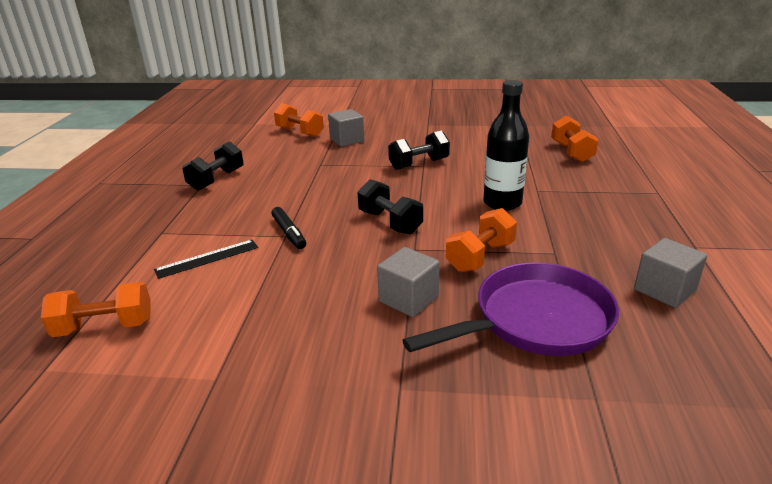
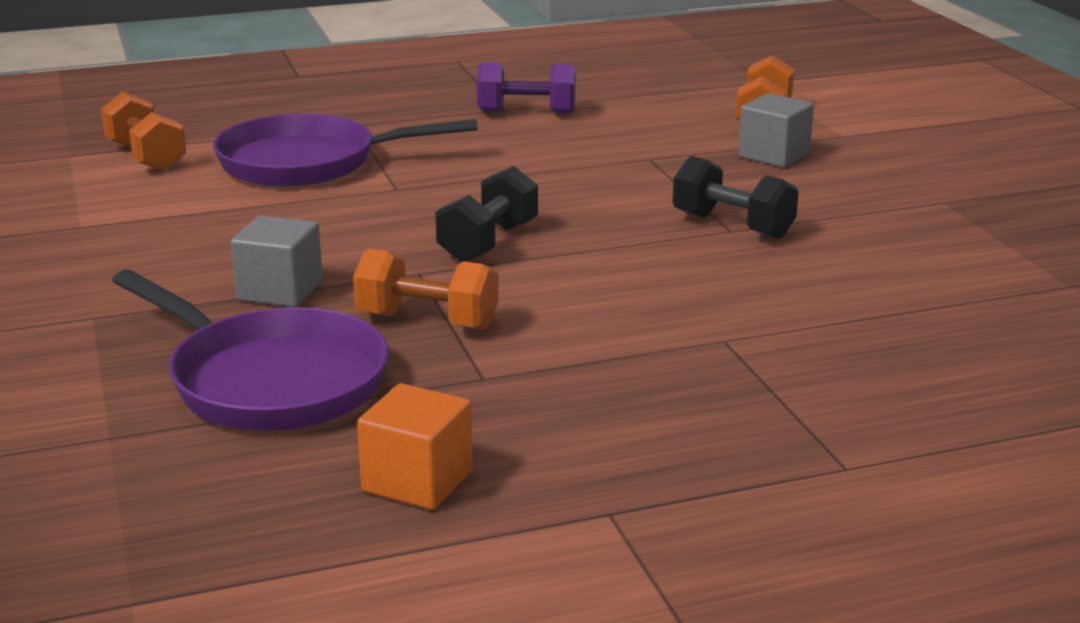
camera: 65 degrees right, 5 degrees down
(207, 258) = (308, 163): black ruler -> purple pan
(216, 180) = (526, 112): black dumbbell -> purple dumbbell
(289, 233) = (404, 189): black marker -> none
(502, 203) = (636, 315): black bottle -> none
(571, 152) = (972, 356): orange dumbbell -> none
(664, 290) = (417, 481): grey cube -> orange cube

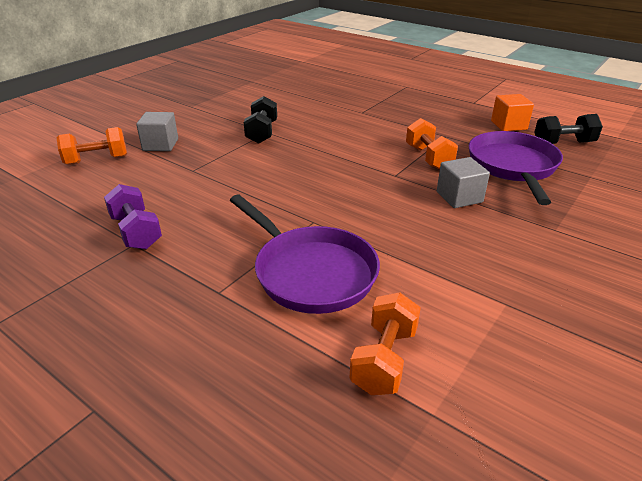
camera: 125 degrees left, 10 degrees up
(488, 242) = (345, 172): black dumbbell -> black dumbbell (563, 143)

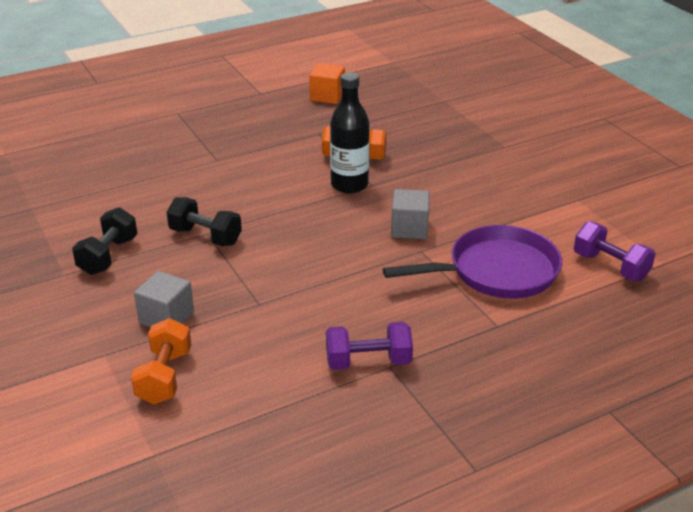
camera: 65 degrees left, 0 degrees up
(383, 166) = (349, 185): none -> black bottle
(384, 359) = (610, 266): orange dumbbell -> purple dumbbell
(459, 197) = (433, 167): grey cube -> grey cube (409, 229)
(513, 167) = (404, 125): purple pan -> none
(563, 143) = (383, 87): black dumbbell -> black dumbbell (108, 256)

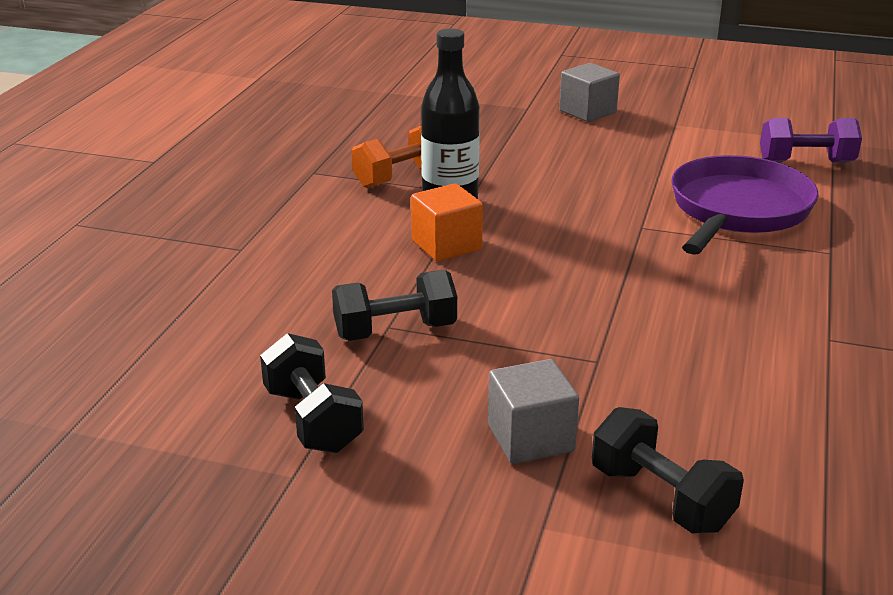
camera: 45 degrees left, 5 degrees down
(164, 377) = (661, 498): orange dumbbell -> black dumbbell
(327, 96) = (248, 134): orange cube -> orange cube (446, 245)
(368, 362) = (806, 347): purple dumbbell -> none
(409, 229) = (591, 214): grey cube -> grey cube (587, 112)

